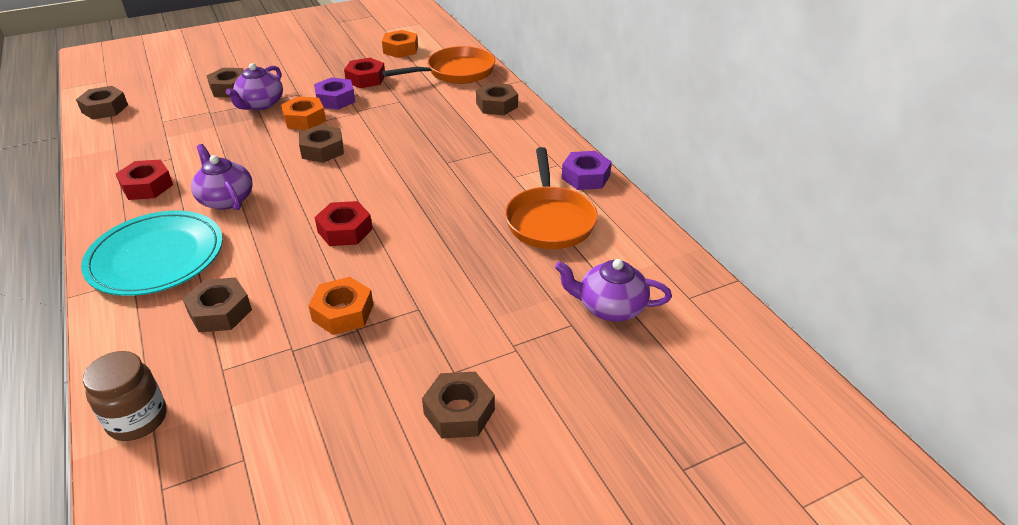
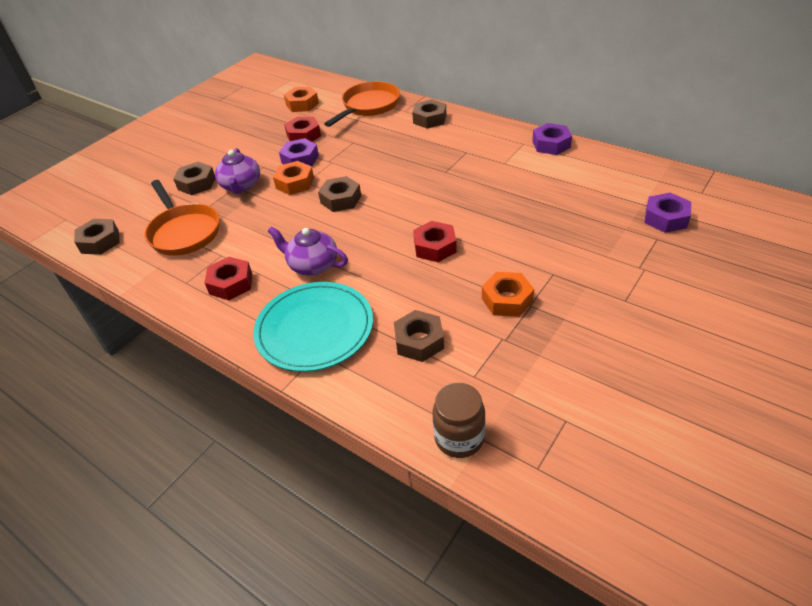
camera: 25 degrees left, 5 degrees up
(459, 412) = (658, 321): brown nut -> none
(549, 220) = (563, 181): orange pan -> orange pan (184, 232)
(610, 307) = (666, 218): purple teapot -> purple nut

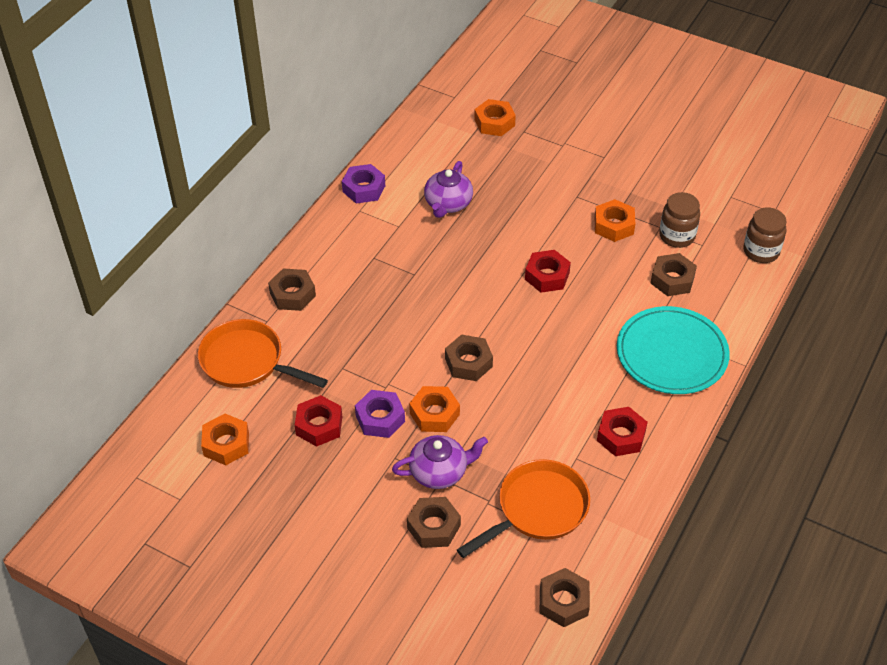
camera: 100 degrees left, 5 degrees up
(312, 265) = (584, 370): purple teapot -> purple teapot (448, 204)
(489, 353) = (677, 236): none -> brown jar
(666, 218) = (494, 122): purple nut -> orange nut

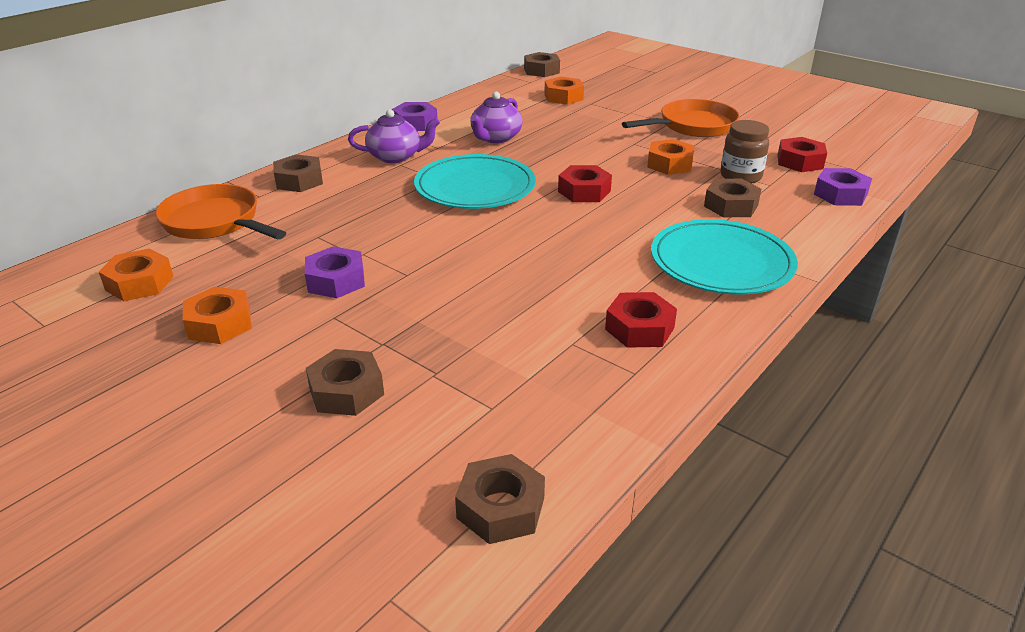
camera: 10 degrees right, 15 degrees down
(319, 425) = (259, 279): red nut -> red nut (800, 162)
(434, 414) = (404, 283): orange nut -> orange nut (219, 324)
(439, 472) = (384, 336): purple teapot -> purple teapot (396, 157)
(451, 282) = (475, 187): none -> turquoise plate
(468, 362) = (466, 246): brown nut -> brown nut (541, 70)
(537, 509) = (500, 390): orange pan -> orange pan (692, 126)
(761, 251) = (840, 194): brown jar -> purple nut

